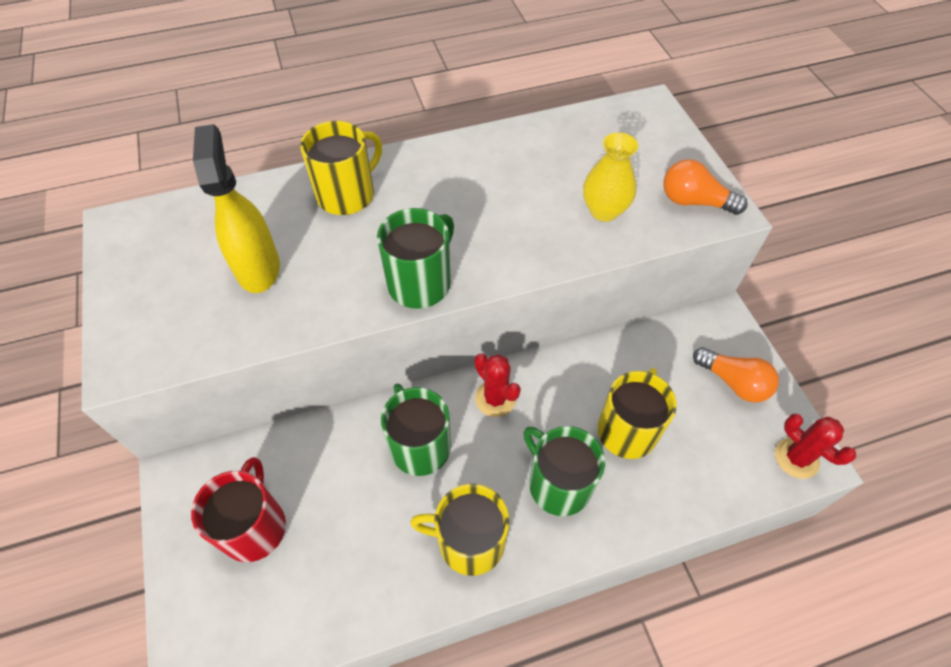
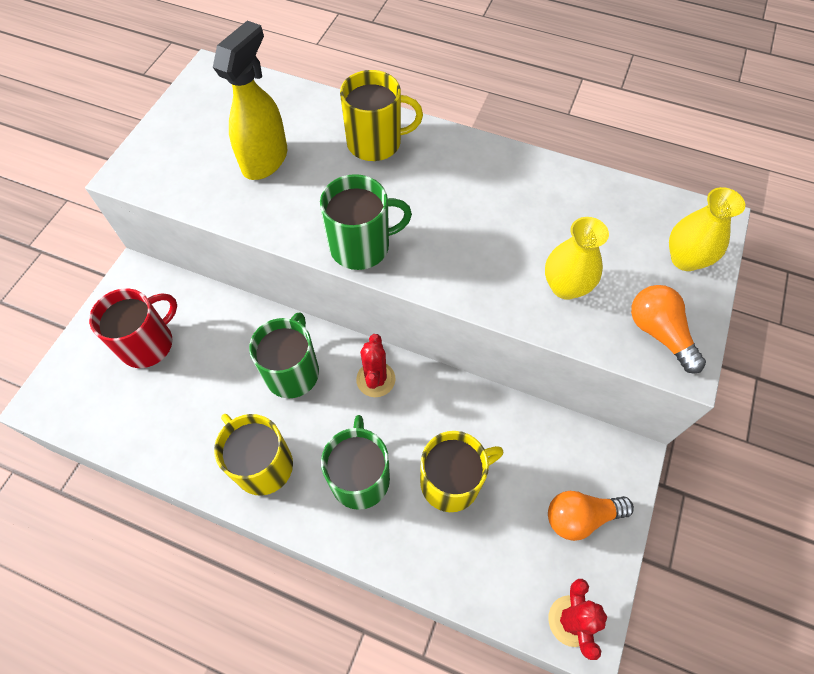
camera: 40 degrees right, 5 degrees up
(660, 141) = (685, 259): none -> yellow vase
(733, 382) = (580, 517): orange light bulb -> orange light bulb turned 90 degrees clockwise

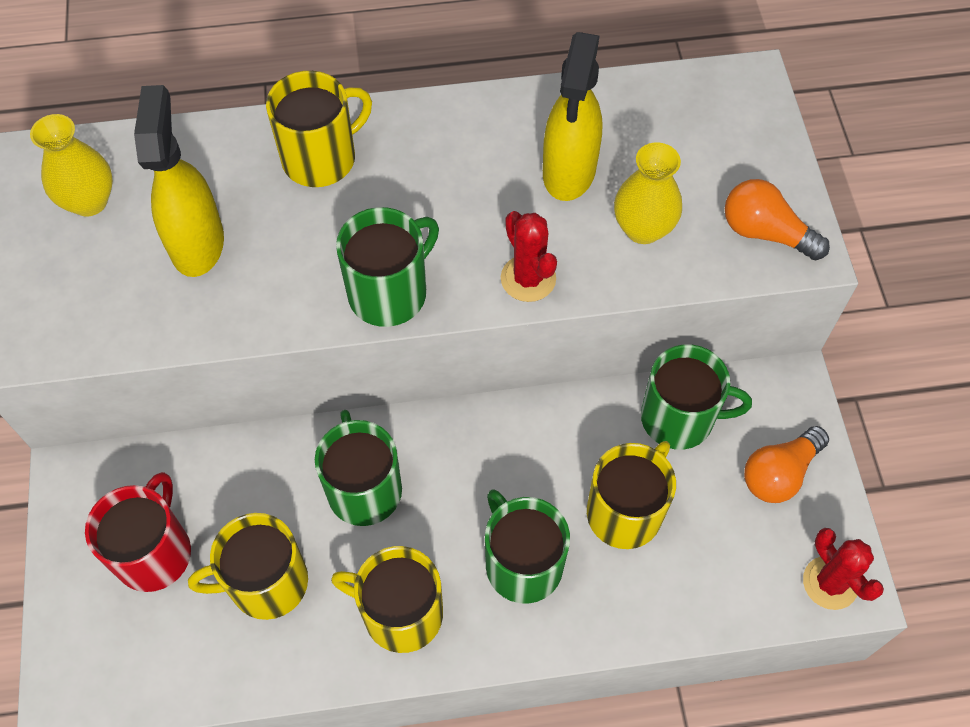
camera: 30 degrees left, 0 degrees up
(196, 398) = (266, 583): none -> yellow mug
(376, 379) = (469, 445): red cactus -> red cactus (528, 278)
(530, 437) = (679, 418): none -> green mug
(536, 224) = (569, 172): none -> yellow spray bottle
(685, 259) = (746, 138): yellow vase -> yellow vase (89, 201)

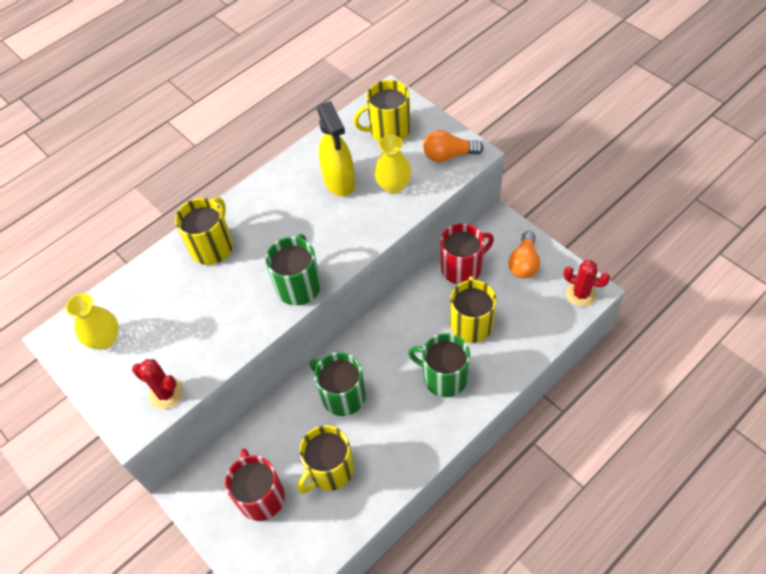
camera: 30 degrees left, 5 degrees down
(197, 243) = (182, 323): yellow spray bottle -> none
(400, 613) = (406, 438): yellow mug -> yellow mug (388, 130)
(528, 278) = (359, 239): red cactus -> red cactus (166, 393)
(679, 418) = (462, 268): green mug -> red mug

